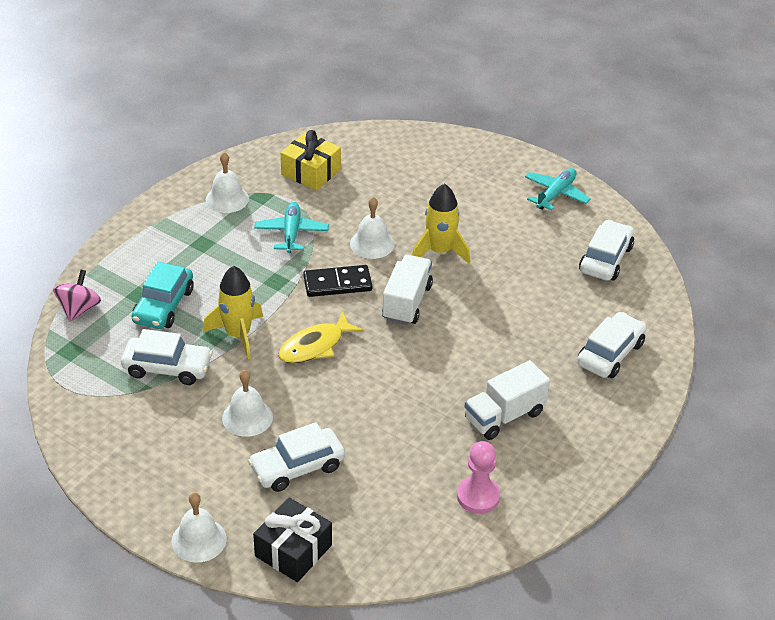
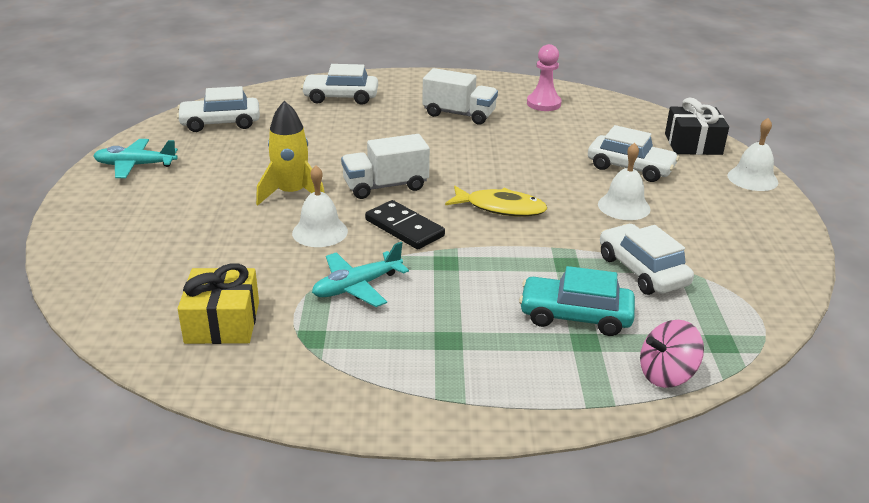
camera: 125 degrees left, 10 degrees down
(163, 306) = (575, 316): turquoise car -> turquoise car turned 150 degrees counterclockwise
(227, 199) = (343, 364): white bell -> none
(238, 335) = (546, 252): yellow rocket -> none

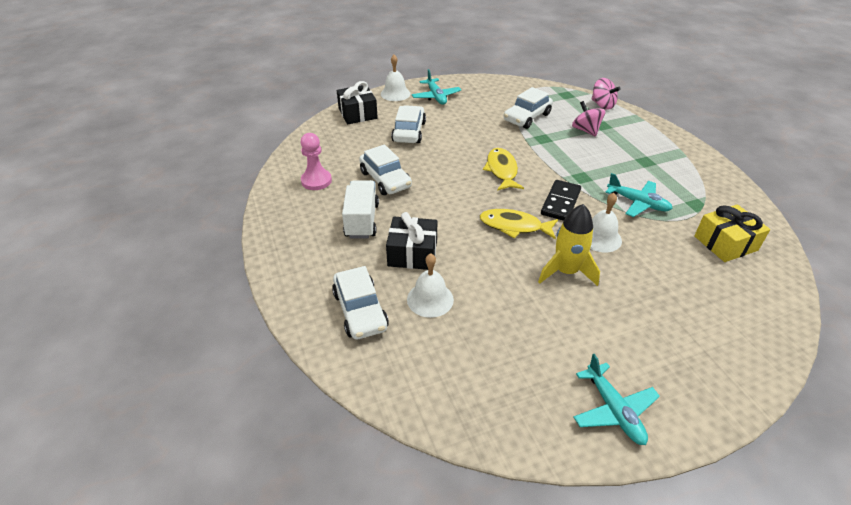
camera: 110 degrees left, 10 degrees up
(220, 123) = (478, 386): white car -> white car (385, 179)
(385, 186) = (514, 226): white truck -> yellow fish
(390, 128) = (412, 253): none -> black gift
(575, 316) = (586, 130): turquoise car -> pink spinning top
(624, 206) = (462, 129): white bell -> white bell (430, 299)
(736, 208) = (436, 97): none -> turquoise plane

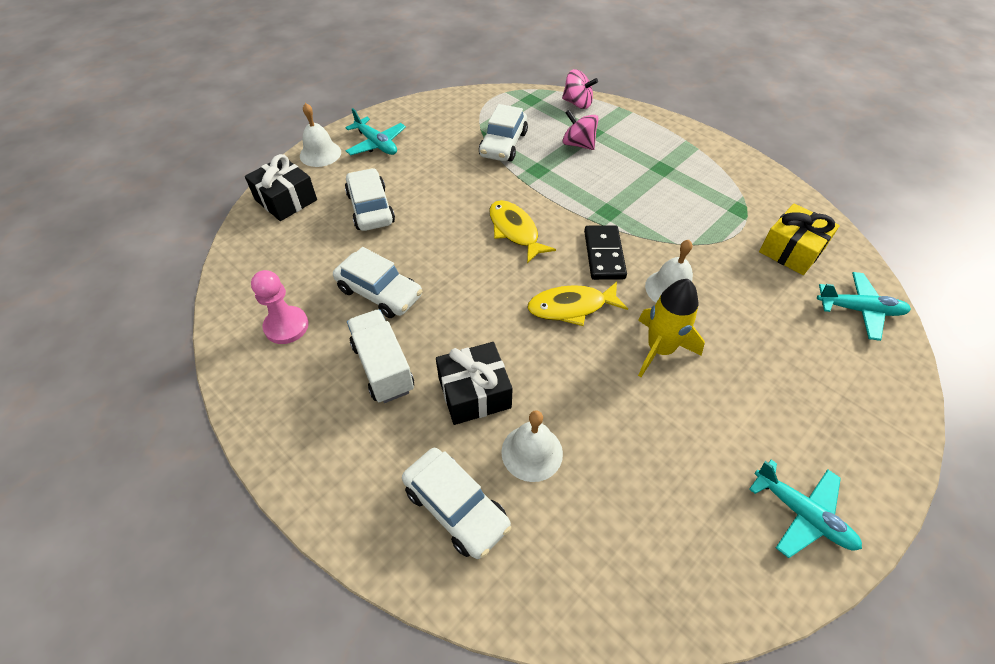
camera: 25 degrees left, 10 degrees up
(638, 203) = (683, 227): turquoise plane -> turquoise plane (859, 310)

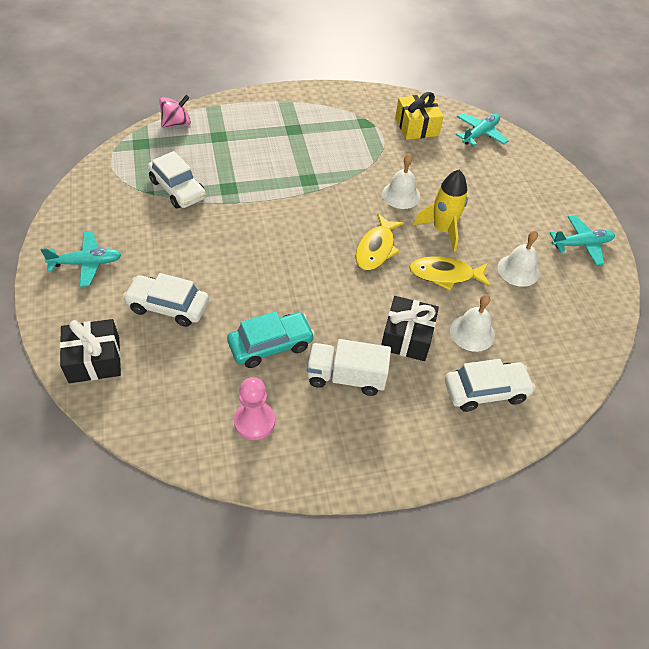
camera: 60 degrees left, 0 degrees up
(320, 153) = (54, 307): white bell -> white bell (518, 270)
(379, 292) = (270, 345): white car -> turquoise car
(515, 231) = (280, 236): yellow fish -> yellow fish (445, 275)
(578, 144) = (224, 151): pink spinning top -> none
(604, 254) = (345, 206): black domino -> none

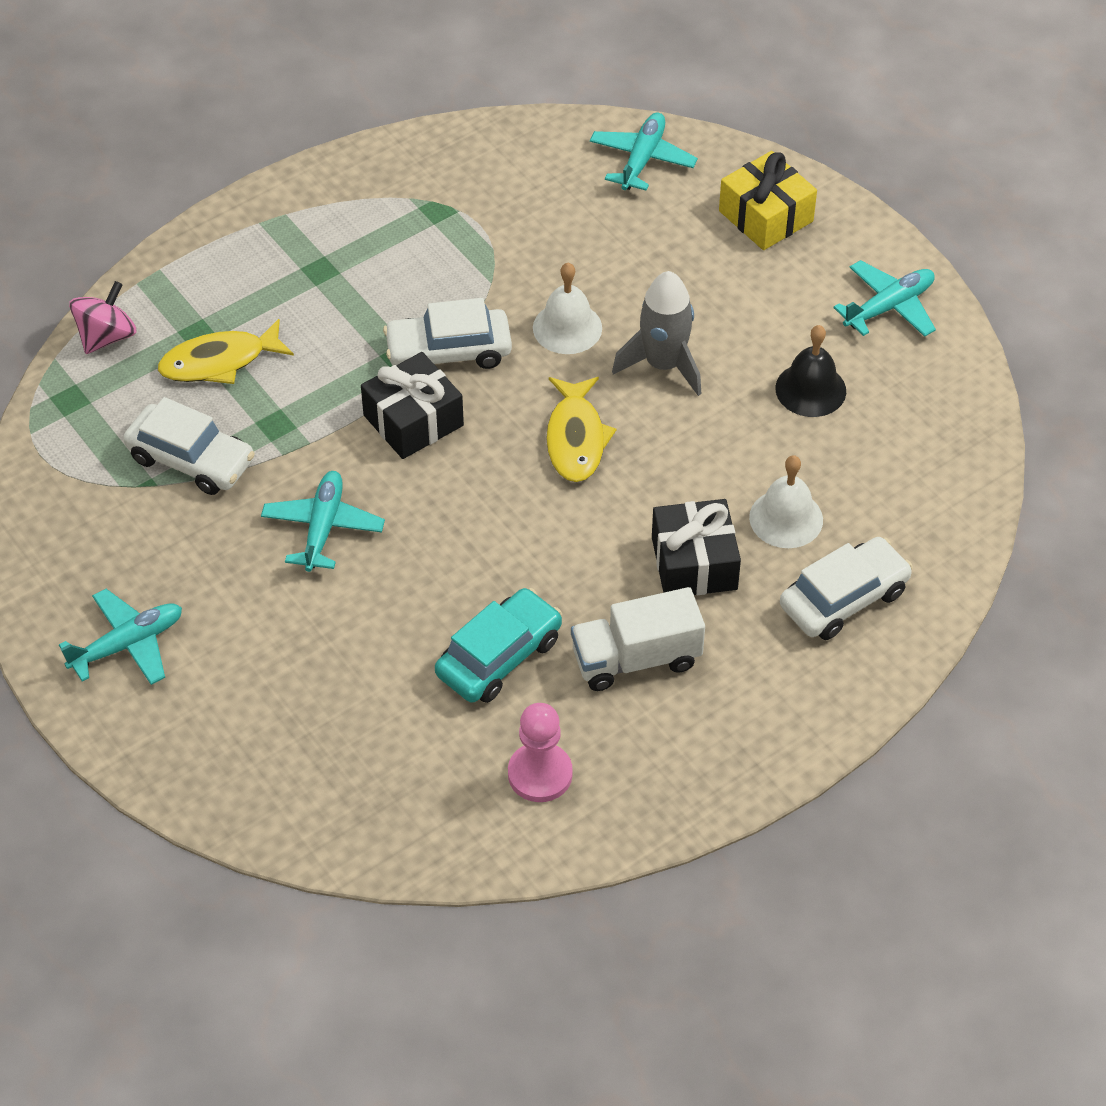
camera: 20 degrees left, 0 degrees up
(94, 360) = (247, 784): black gift -> black gift (413, 420)
(168, 306) = (306, 660): white car -> white car (448, 352)
(220, 244) = (323, 527): none -> turquoise plane
(416, 126) = (528, 184): yellow gift -> yellow gift (766, 216)
(442, 229) = (663, 364): yellow rocket -> grey rocket
(445, 275) = (704, 440): yellow fish -> yellow fish (219, 361)
(518, 270) = (810, 389): white bell -> black bell

